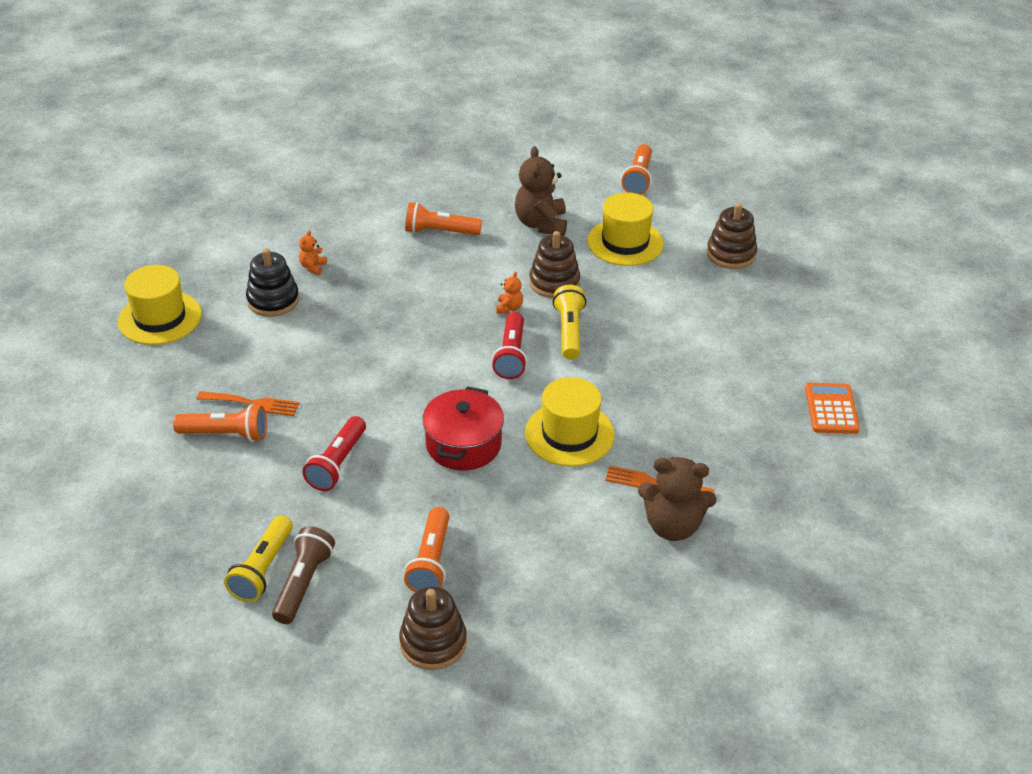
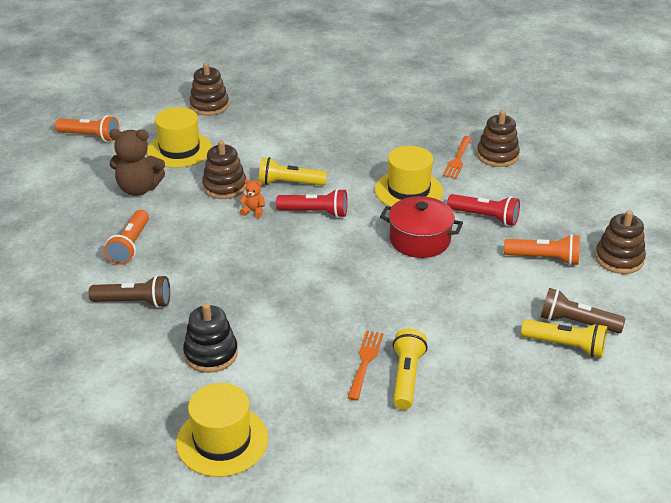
camera: 85 degrees left, 5 degrees down
(226, 434) = (406, 377): orange flashlight -> yellow flashlight
(313, 267) = (162, 327): orange teddy bear -> none
(337, 463) = (443, 307): red flashlight -> red flashlight (485, 217)
(350, 246) = (134, 302): none -> brown flashlight
(672, 526) = (497, 156): brown teddy bear -> brown stacking toy
(831, 409) = (386, 88): orange calculator -> none

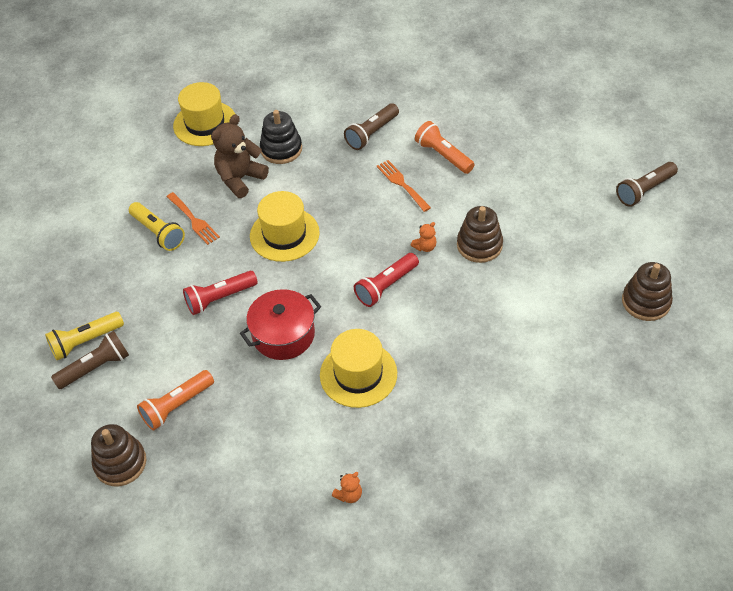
camera: 130 degrees right, 15 degrees up
(90, 136) = (644, 190): orange flashlight -> brown flashlight
(138, 189) = (523, 189): brown teddy bear -> brown teddy bear (240, 179)
(179, 150) = (570, 242): yellow hat -> yellow hat (284, 234)
(289, 183) = (446, 292): yellow flashlight -> none
(457, 159) = (373, 453): orange fork -> orange fork (402, 184)
(485, 217) = (267, 405): red flashlight -> red flashlight (219, 298)
(497, 156) = (349, 495): brown stacking toy -> orange teddy bear

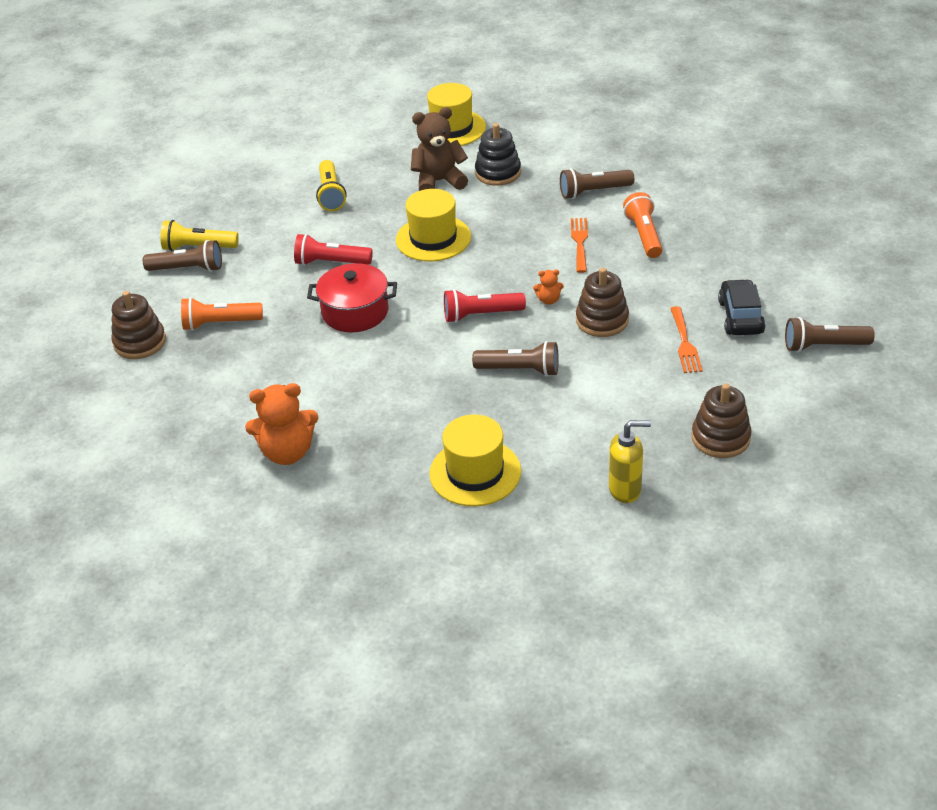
camera: 35 degrees right, 10 degrees down
(194, 220) = (369, 197): orange fork -> orange fork (685, 343)
(349, 495) = (287, 452): orange teddy bear -> orange teddy bear, size x2.14
(358, 374) = (387, 369): yellow hat -> yellow hat (475, 472)
(459, 320) = (520, 370): none -> brown flashlight
(571, 194) = (740, 317): none -> black car
(623, 381) = (625, 490): none -> yellow soap dispenser

